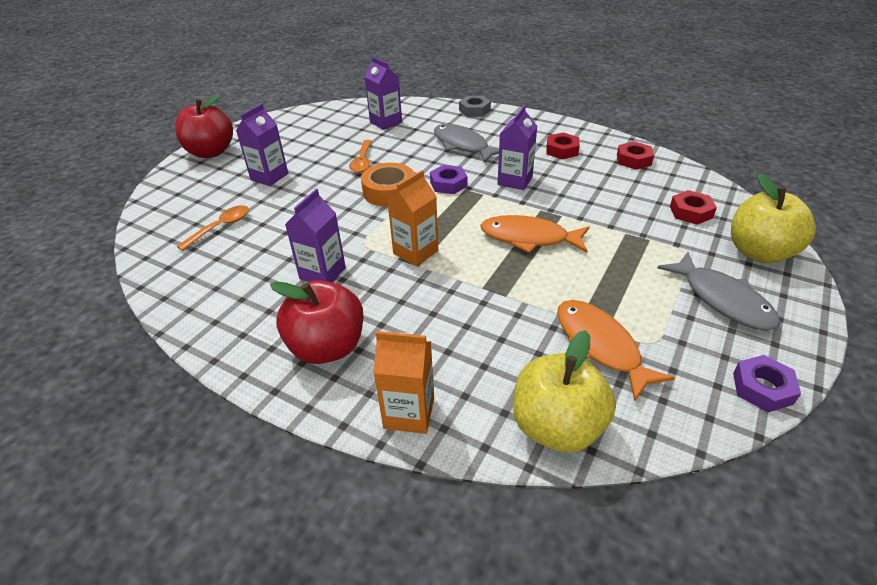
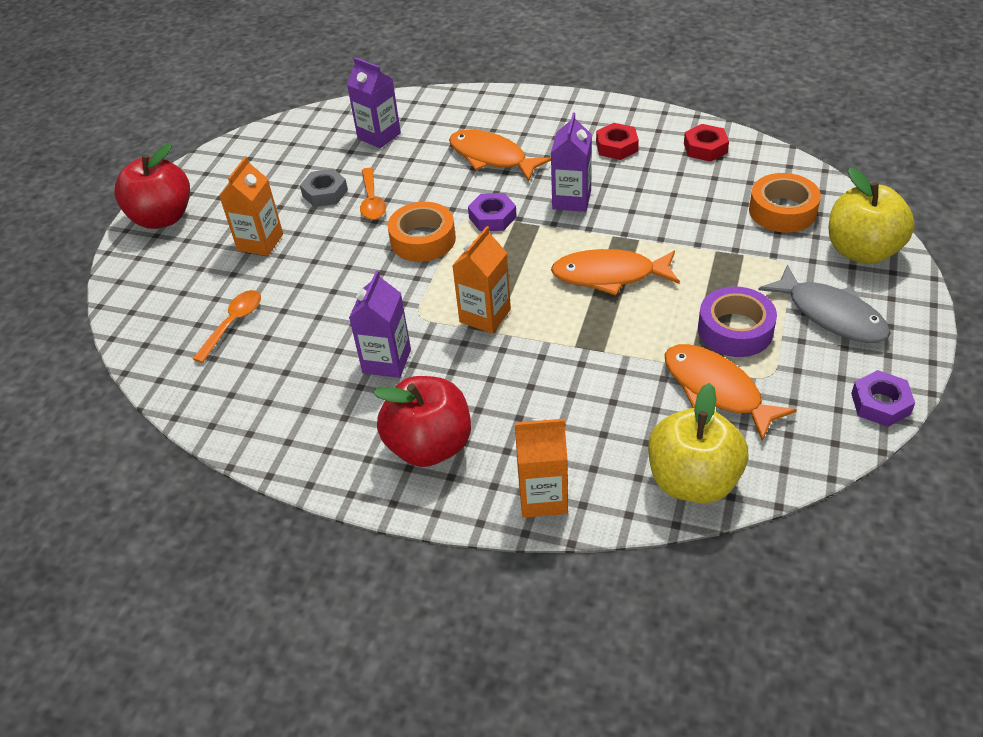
camera: 10 degrees left, 5 degrees up
(269, 176) = (260, 242): purple carton -> orange carton
(463, 145) = (492, 157): grey fish -> orange fish
(474, 110) = (489, 100): grey nut -> grey nut (325, 193)
(629, 298) = (735, 330): none -> purple tape
(690, 212) = (782, 211): red nut -> orange tape

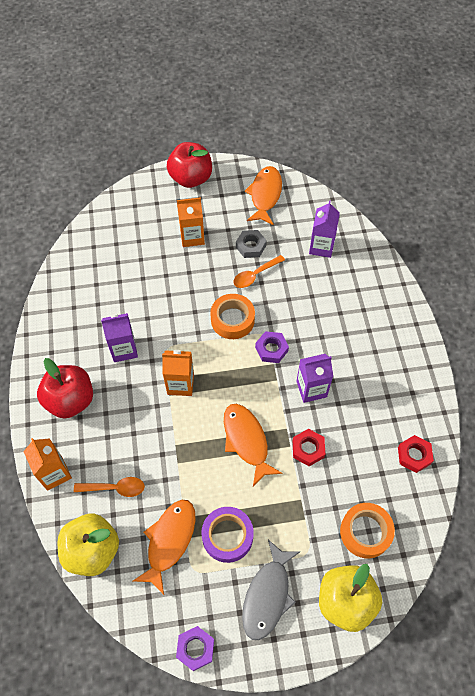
camera: 60 degrees right, 15 degrees up
(233, 324) = (122, 260): orange spoon -> orange spoon (115, 488)
(492, 157) = (332, 322): orange fish -> orange fish (265, 195)
(616, 146) = (384, 395): red nut -> red nut (308, 449)

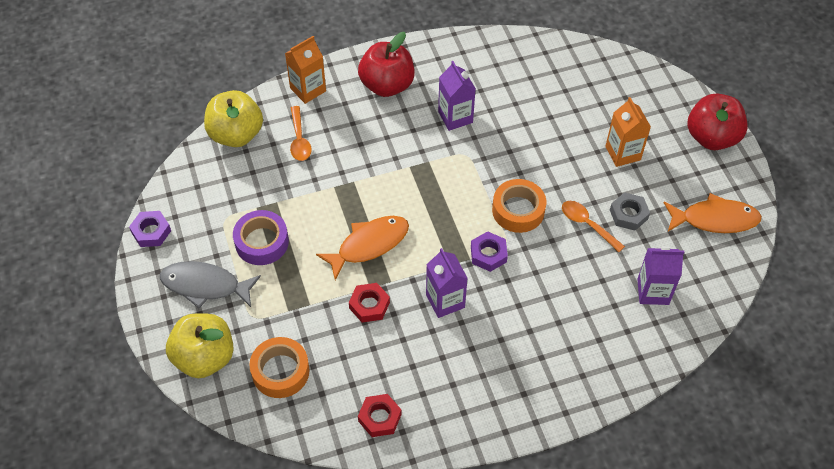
camera: 80 degrees right, 5 degrees down
(169, 541) = (251, 194): orange fish -> none
(180, 384) = (424, 174): orange carton -> none

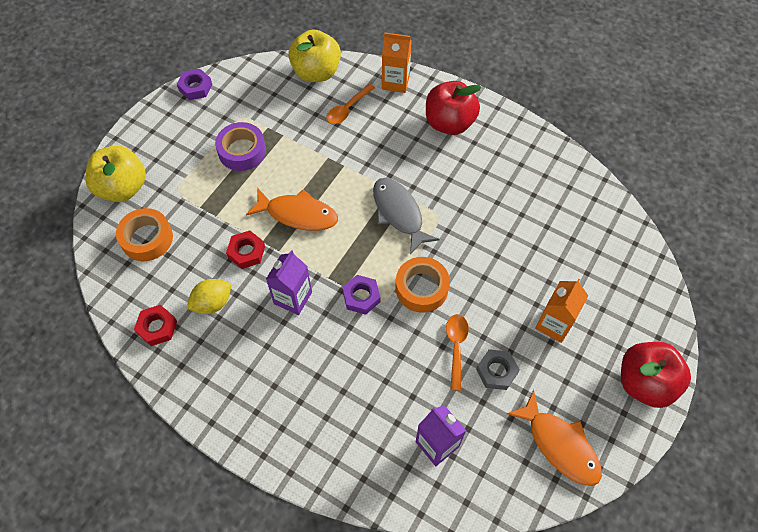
camera: 50 degrees right, 5 degrees up
(205, 285) = (179, 146): grey fish -> grey fish (399, 213)
(395, 361) = (213, 303): none -> yellow lemon
(455, 117) = (466, 185): purple carton -> none

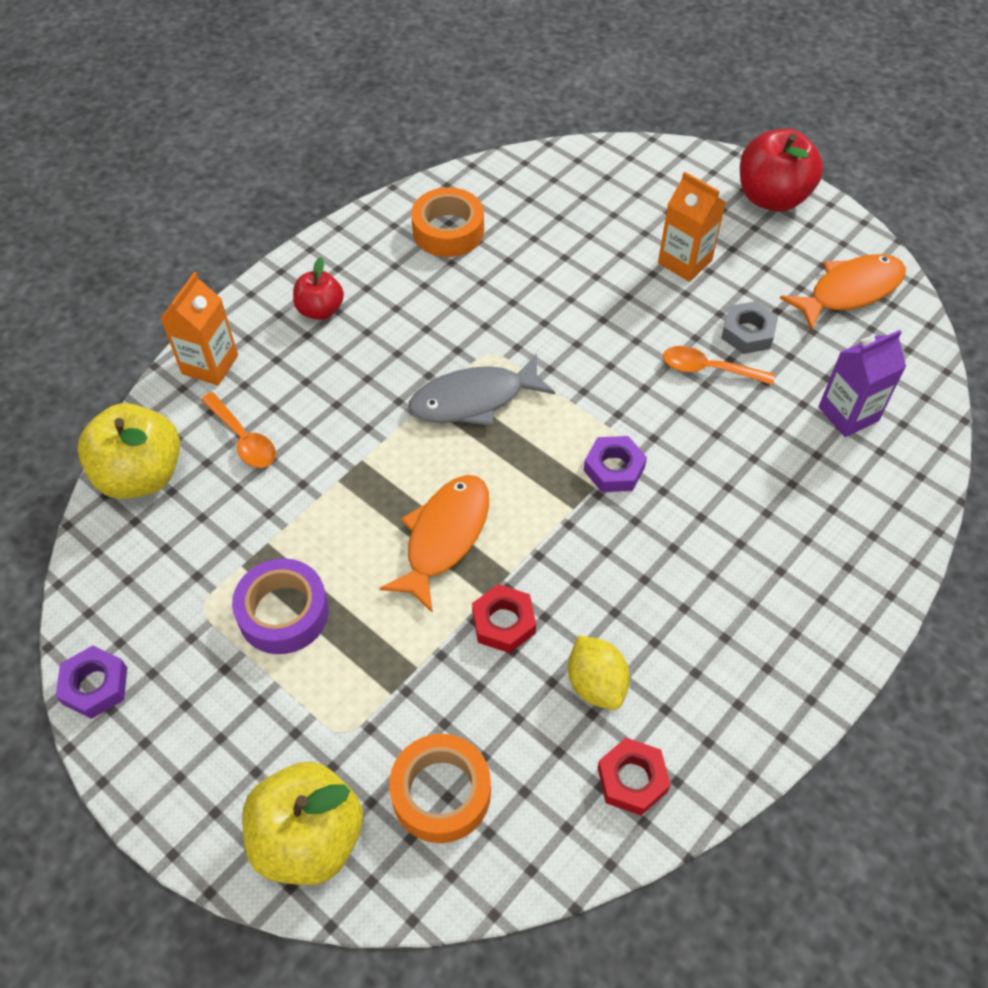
camera: 80 degrees left, 5 degrees down
(293, 298) = (603, 561): purple carton -> none
(421, 288) = (610, 393): orange tape -> orange tape (448, 231)
(449, 123) = (320, 310): red apple -> red apple, size x0.58

